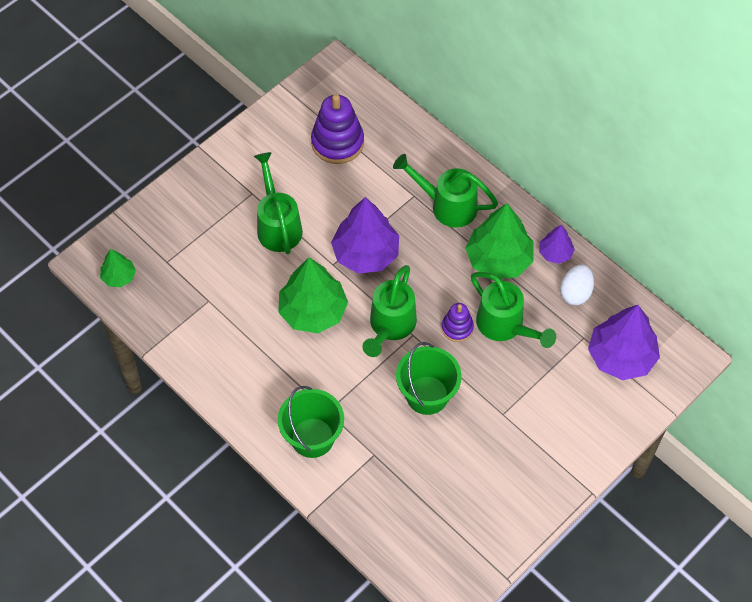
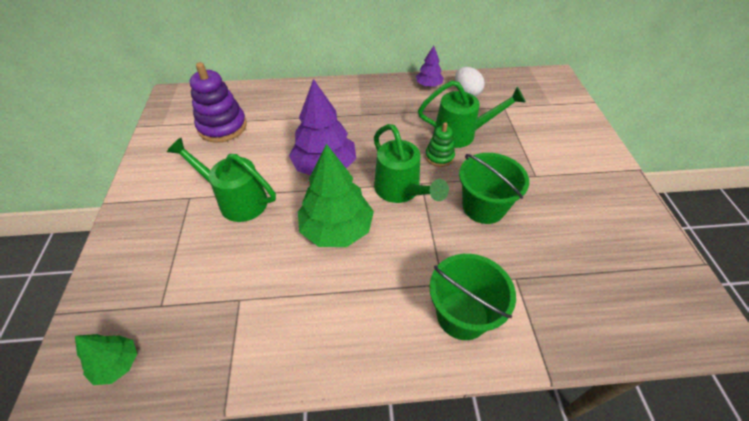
camera: 50 degrees left, 10 degrees down
(447, 206) = (339, 107): green watering can -> none
(457, 328) = (439, 157): purple stacking toy -> green stacking toy
(498, 259) = (406, 109): green tree -> none
(621, 356) = (533, 100): purple tree -> none

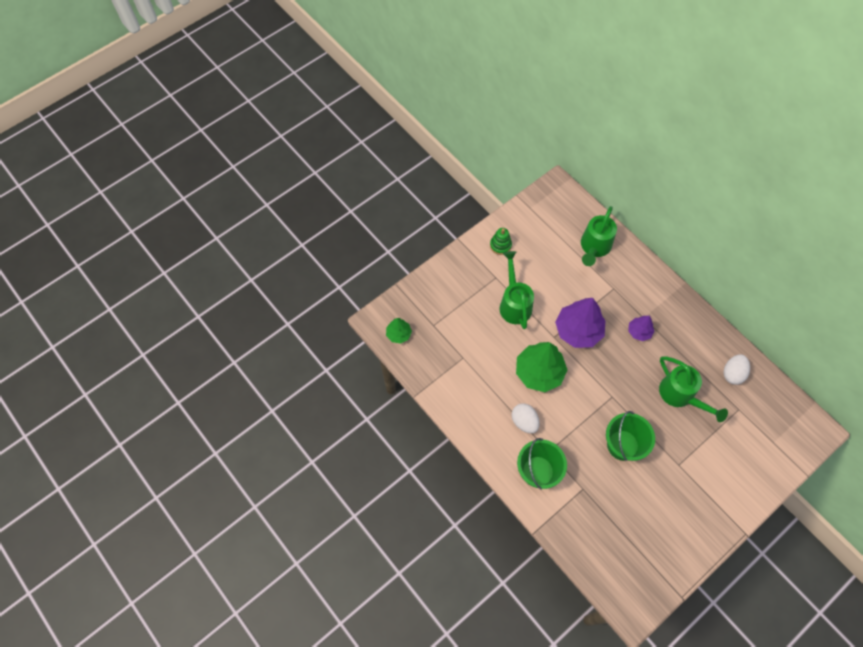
camera: 55 degrees right, 15 degrees up
(222, 127) = (558, 243): purple stacking toy -> none
(384, 285) = (524, 422): none -> white egg
(401, 190) = (595, 388): green watering can -> green watering can (594, 247)
(429, 85) = (717, 341): purple tree -> purple tree (639, 332)
(439, 157) = (645, 394): green stacking toy -> green stacking toy (500, 245)

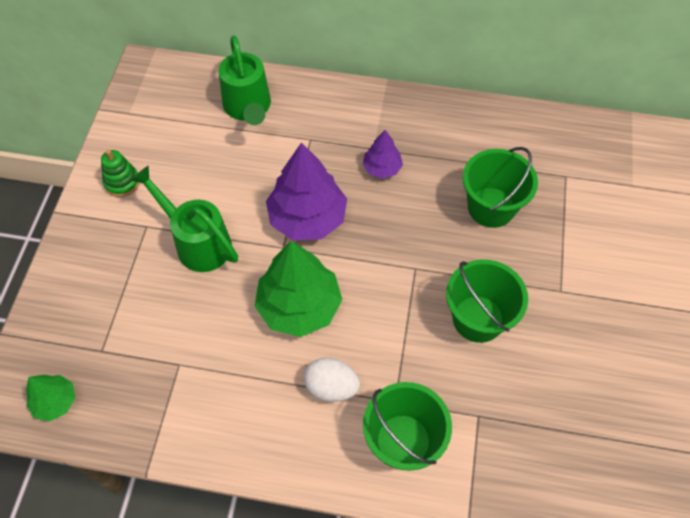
camera: 40 degrees left, 5 degrees down
(680, 395) = (491, 207): green watering can -> green bucket
(732, 373) = (524, 141): white egg -> none

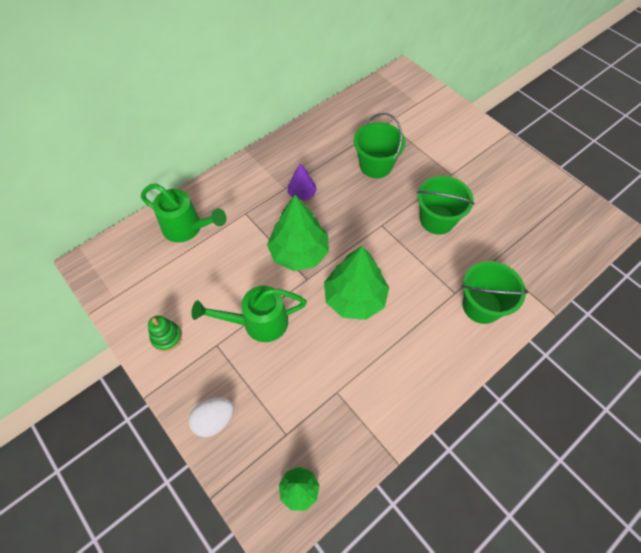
camera: 50 degrees left, 0 degrees up
(307, 218) = (299, 252): purple tree -> green tree
(331, 387) = (421, 318): white egg -> white egg (214, 420)

